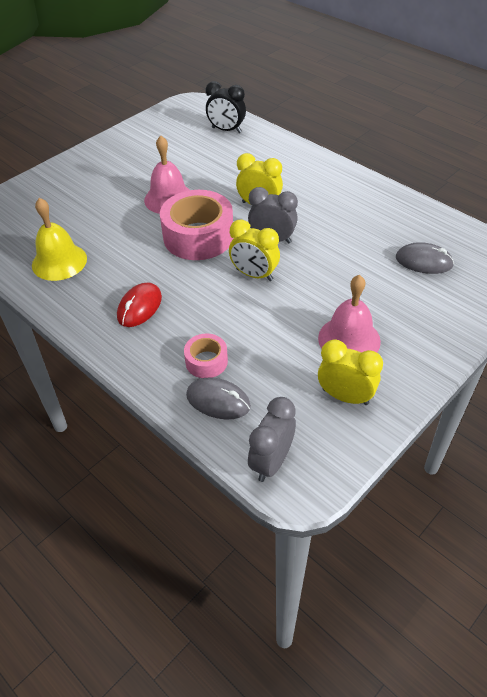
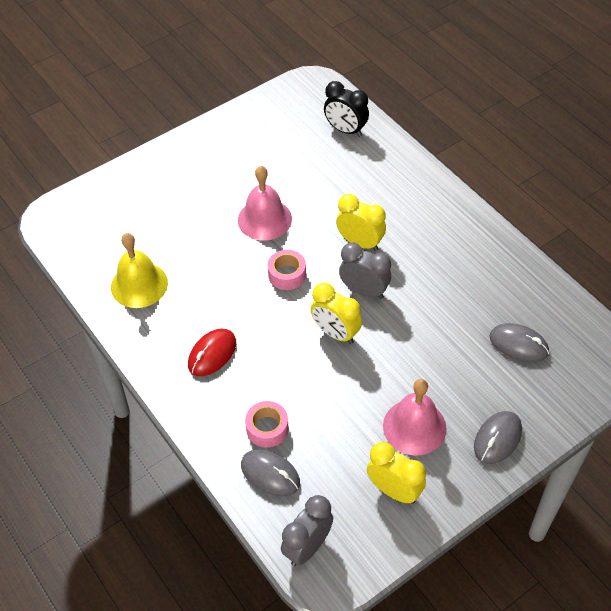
camera: 10 degrees right, 5 degrees up
(198, 236) = (287, 274): pink tape -> pink tape, size x0.50
(430, 338) = (497, 439): none -> grey mouse

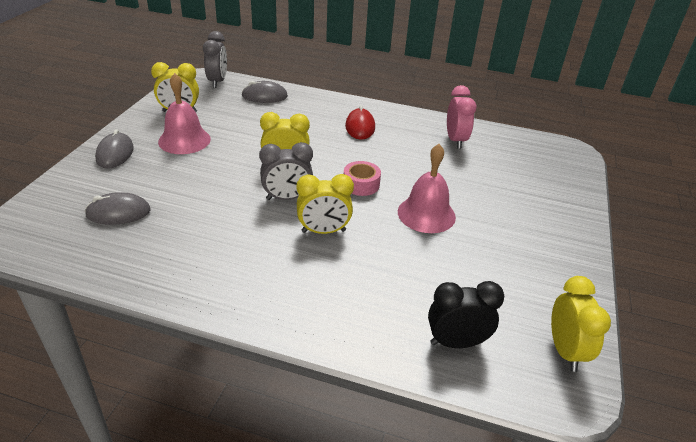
camera: 140 degrees right, 15 degrees down
(139, 284) = (455, 140): yellow bell -> pink clock
(267, 428) = (285, 110): pink tape -> none
(289, 98) = (565, 351): none -> yellow clock

